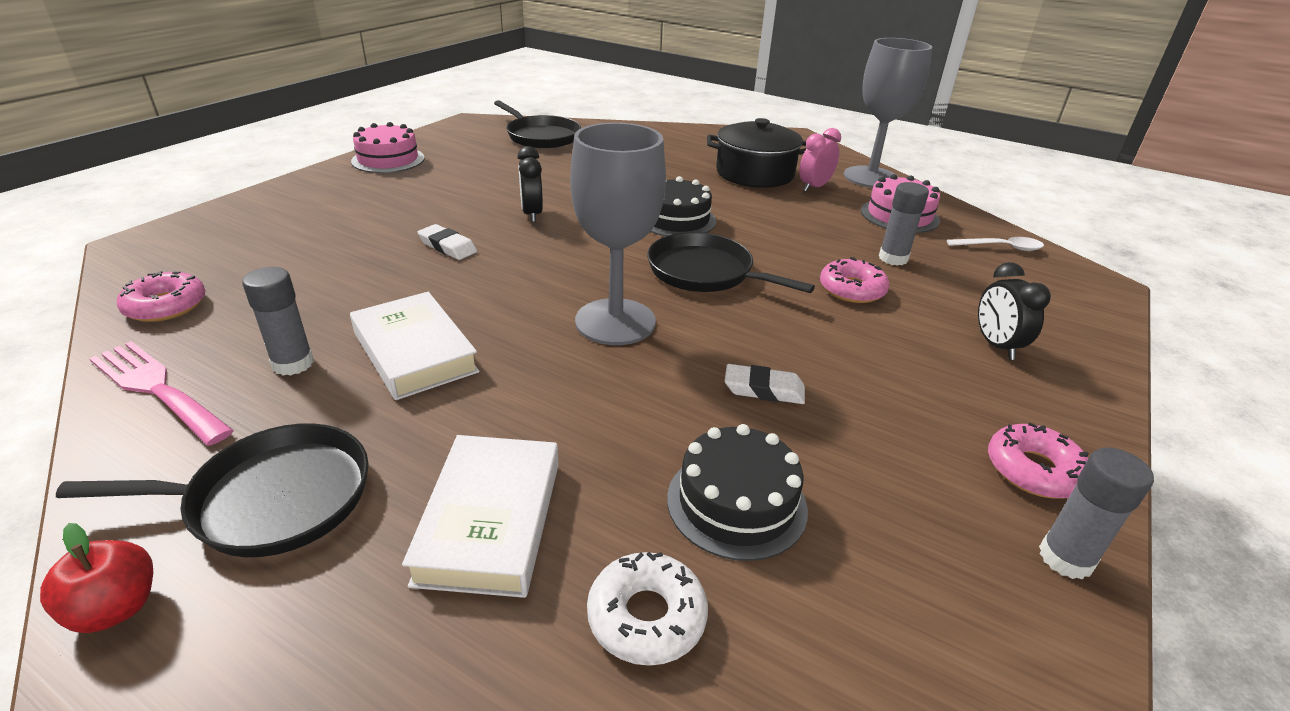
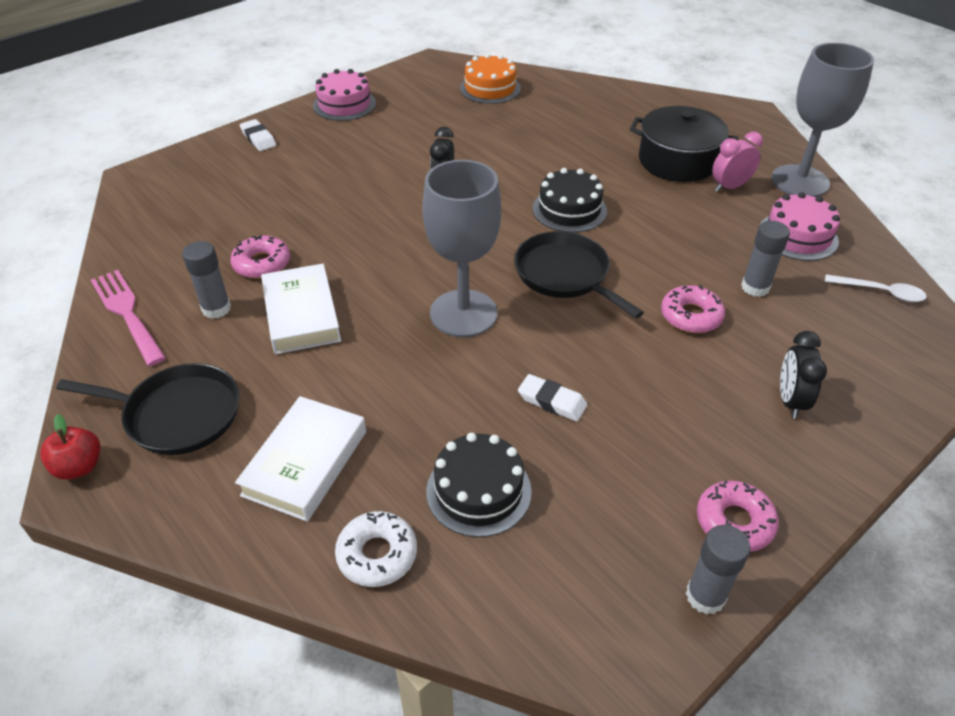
camera: 20 degrees right, 10 degrees up
(166, 306) = (145, 240): pink donut -> pink donut (262, 264)
(447, 246) = (360, 213): white eraser -> white eraser (258, 139)
(541, 136) = (490, 88): black pan -> orange cake

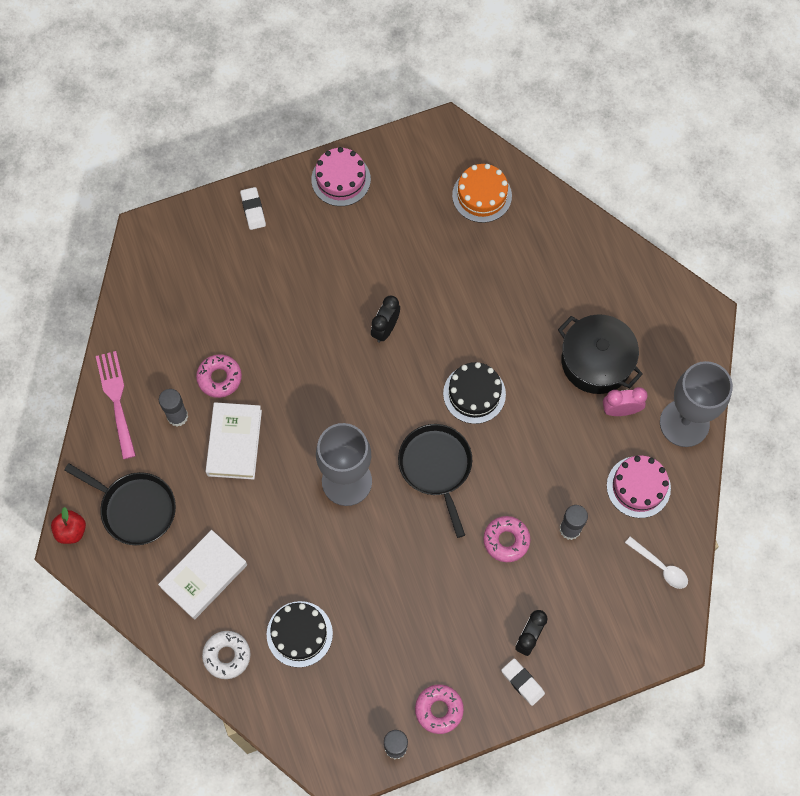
camera: 20 degrees right, 25 degrees up
(552, 401) = (373, 582): white eraser -> white eraser (522, 682)

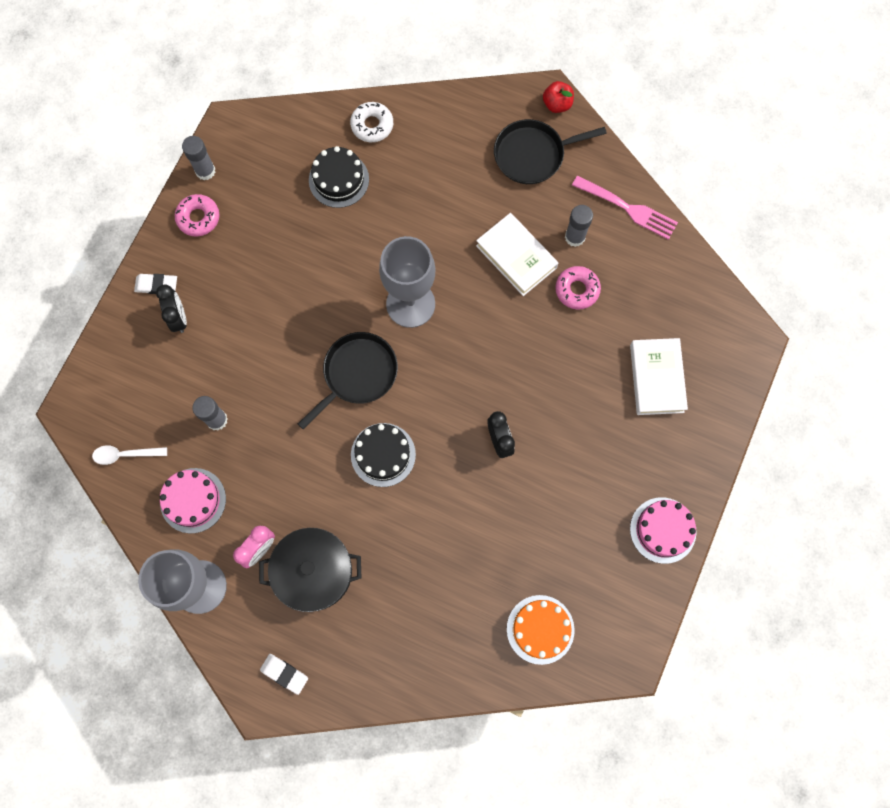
camera: 135 degrees right, 5 degrees up
(204, 576) = (440, 157): white book -> white book (657, 378)
(253, 210) = (698, 437): white eraser -> white eraser (284, 673)
(436, 467) = (357, 374): black pan -> black pan turned 75 degrees counterclockwise
(506, 540) = (256, 369): pink donut -> none

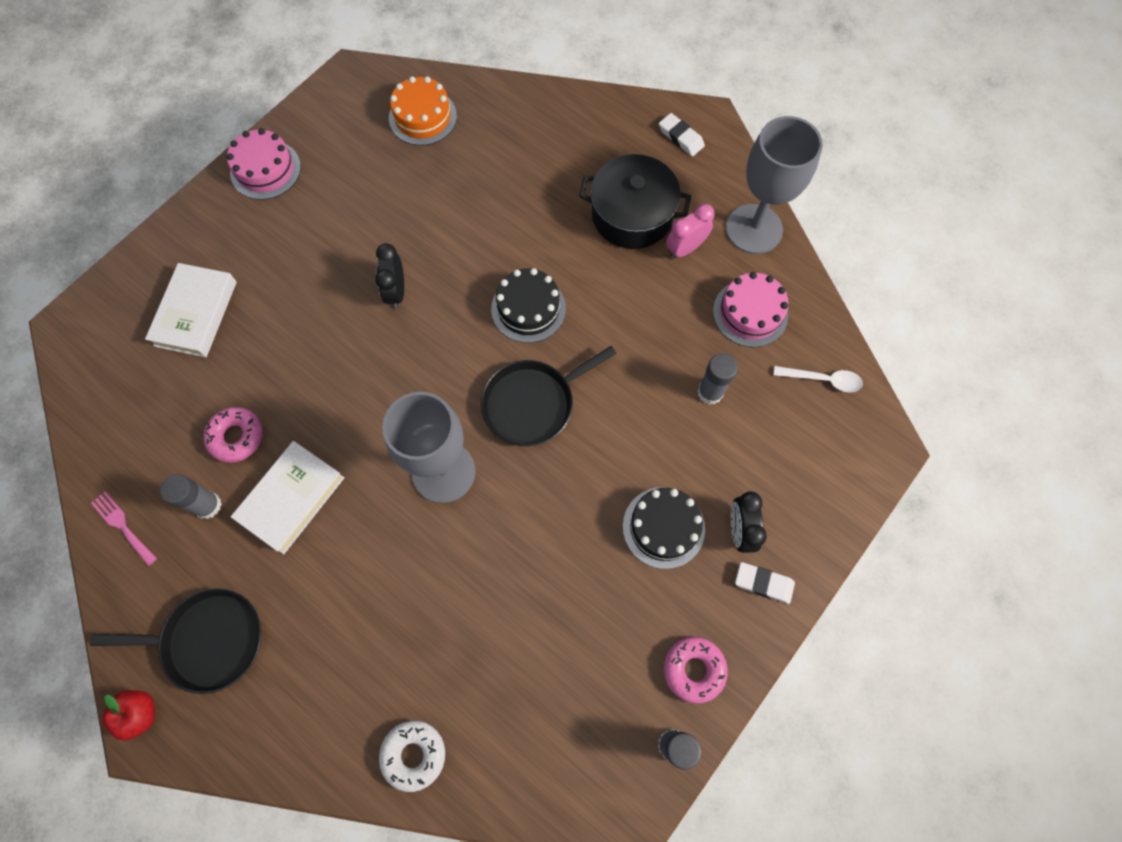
camera: 165 degrees left, 5 degrees down
(339, 180) = (486, 676): black cake -> black cake (663, 527)
(516, 257) = (291, 499): white book -> white book turned 60 degrees clockwise
(628, 209) = (122, 526): pink fork -> pink fork, size x0.63

